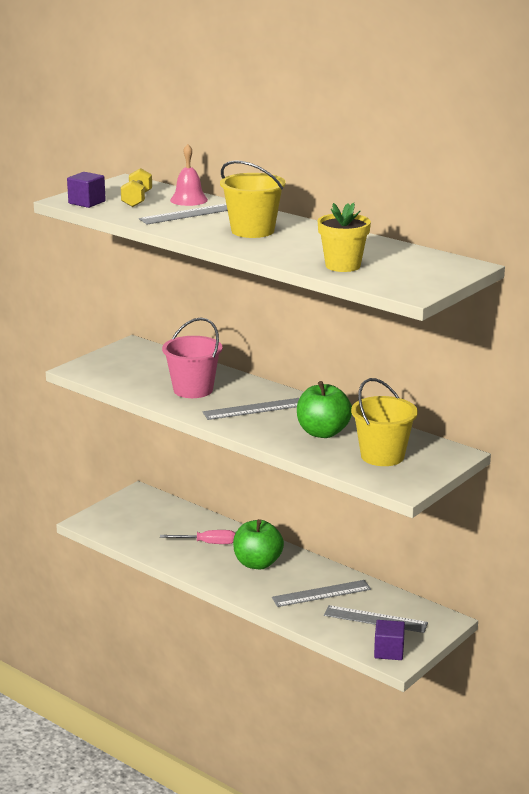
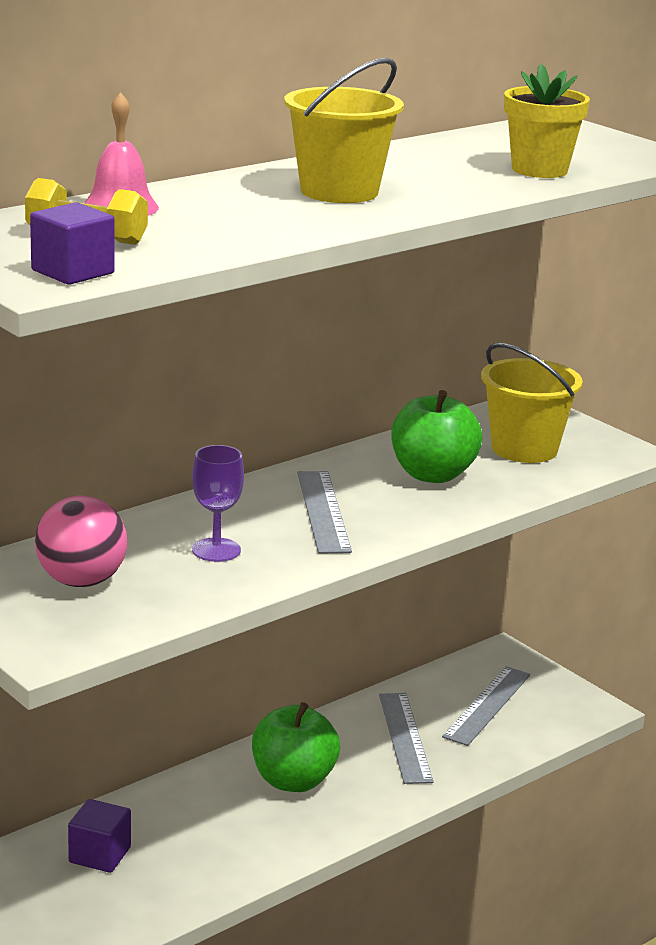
camera: 80 degrees left, 0 degrees up
(145, 367) = (81, 581): none -> pink ball
(190, 214) = (212, 214): grey ruler -> none
(193, 390) = (216, 550): pink bucket -> purple goblet
(207, 543) = (205, 822): pink screwdriver -> none
(389, 651) = (572, 710): purple cube -> purple cube (100, 855)

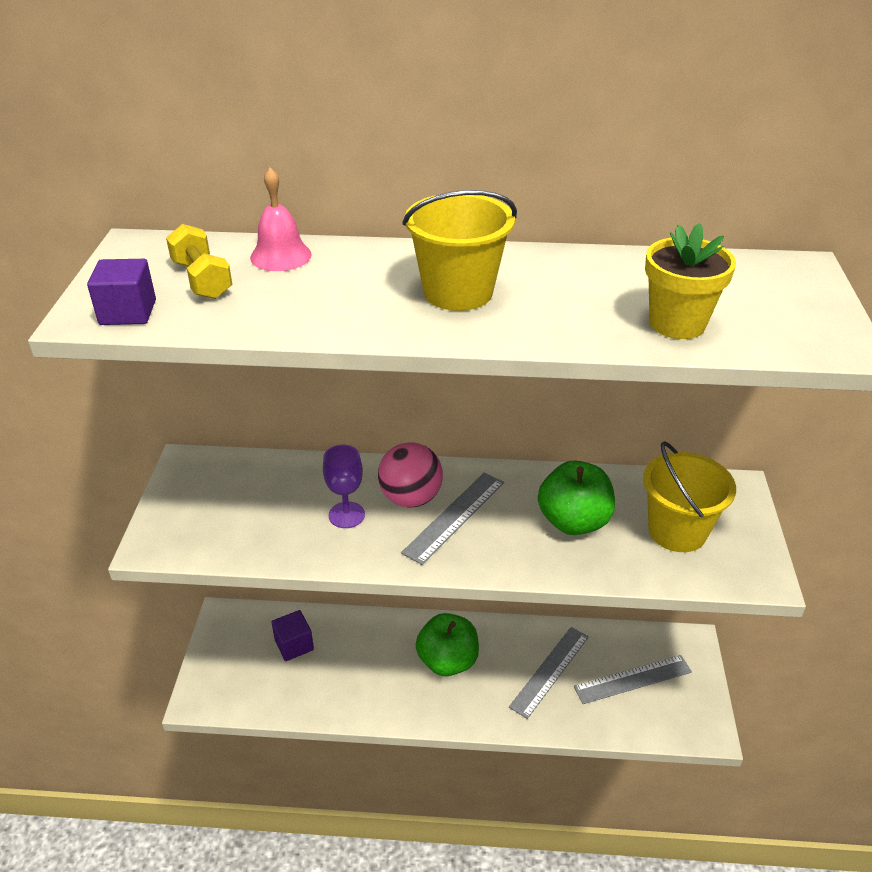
camera: 45 degrees right, 15 degrees up
(81, 581) = (243, 499): pink ball -> pink ball (411, 498)

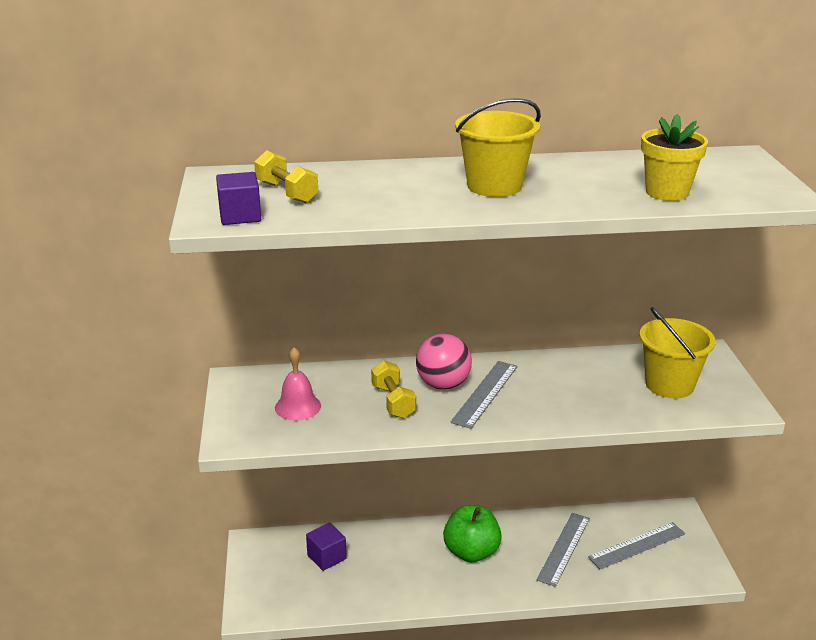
camera: 10 degrees left, 10 degrees down
(281, 256) = (340, 174): pink bell -> pink bell (298, 406)
(346, 515) = (393, 401): purple goblet -> yellow dumbbell
(573, 521) = (584, 387): green apple -> none

